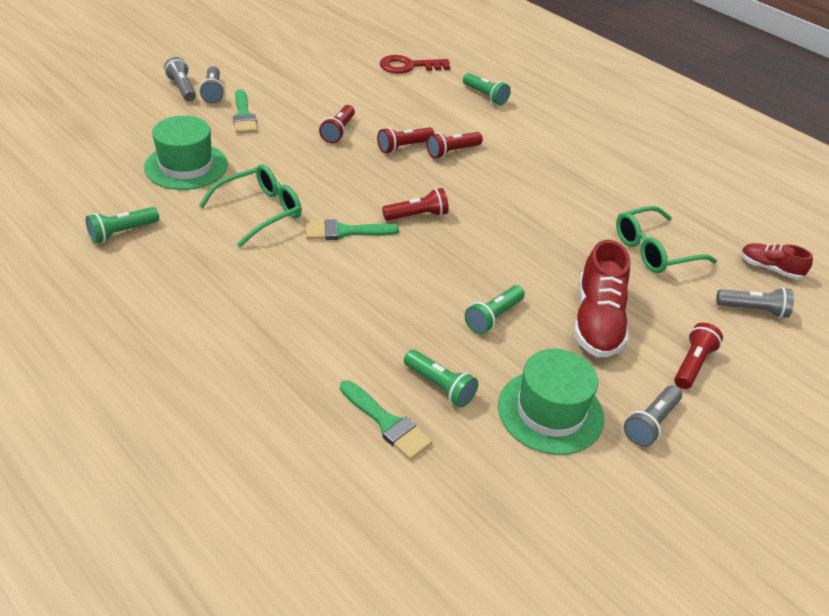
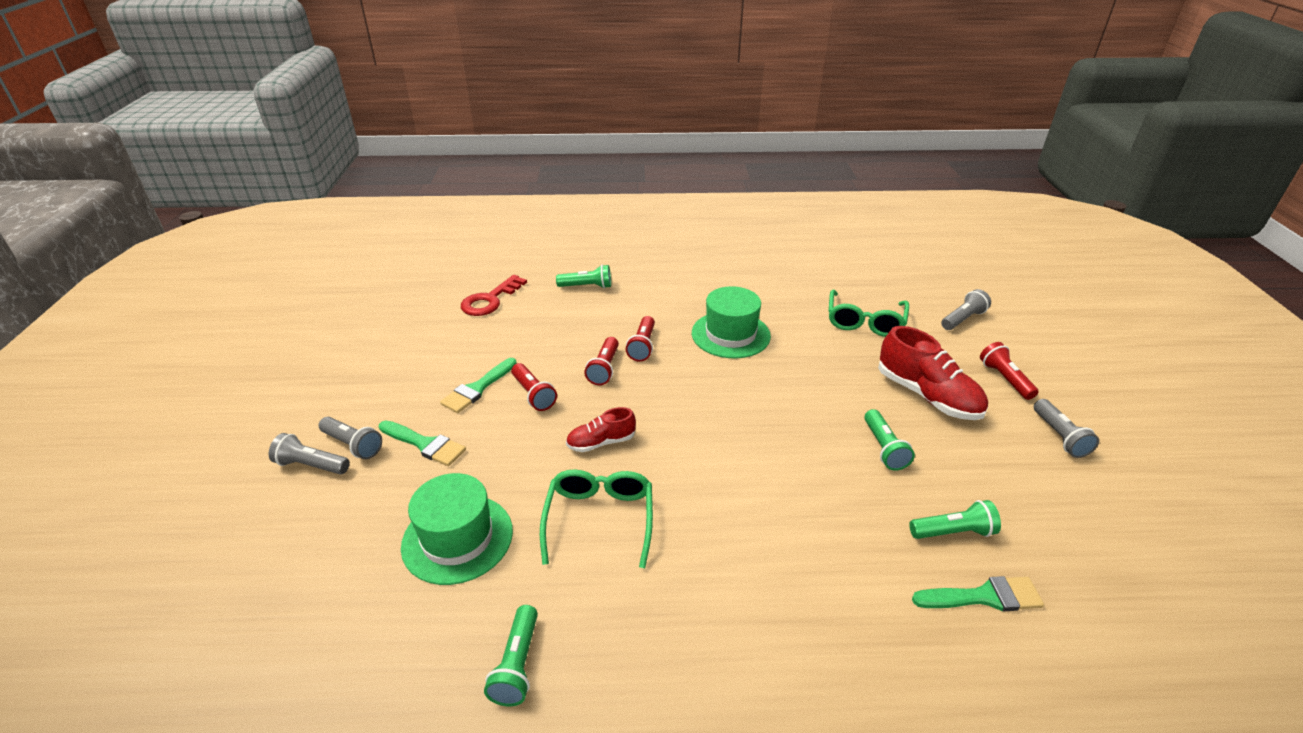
camera: 45 degrees left, 5 degrees down
(344, 232) = (690, 475): green brush -> green brush (477, 388)
(417, 215) = (710, 416): red flashlight -> none
(550, 412) = (1020, 482): green hat -> green hat (730, 334)
(770, 268) = (924, 287): red shoe -> red shoe (601, 442)

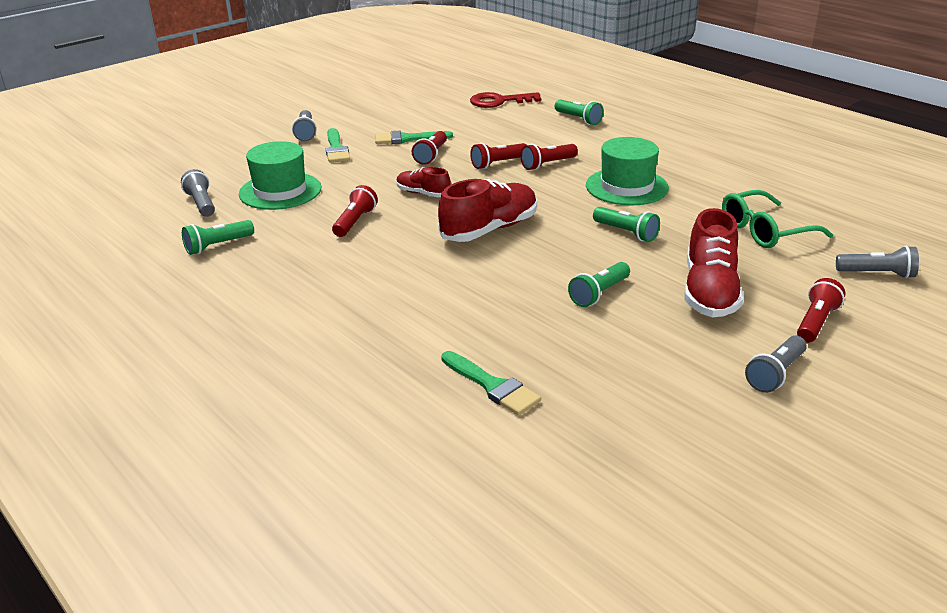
camera: 50 degrees right, 5 degrees down
(311, 465) = (275, 132): grey flashlight -> grey flashlight (201, 204)
(599, 519) = (355, 222): green glasses -> red flashlight
(717, 443) = (489, 229): none -> red shoe
(953, 532) = (546, 353): green flashlight -> green flashlight (626, 233)

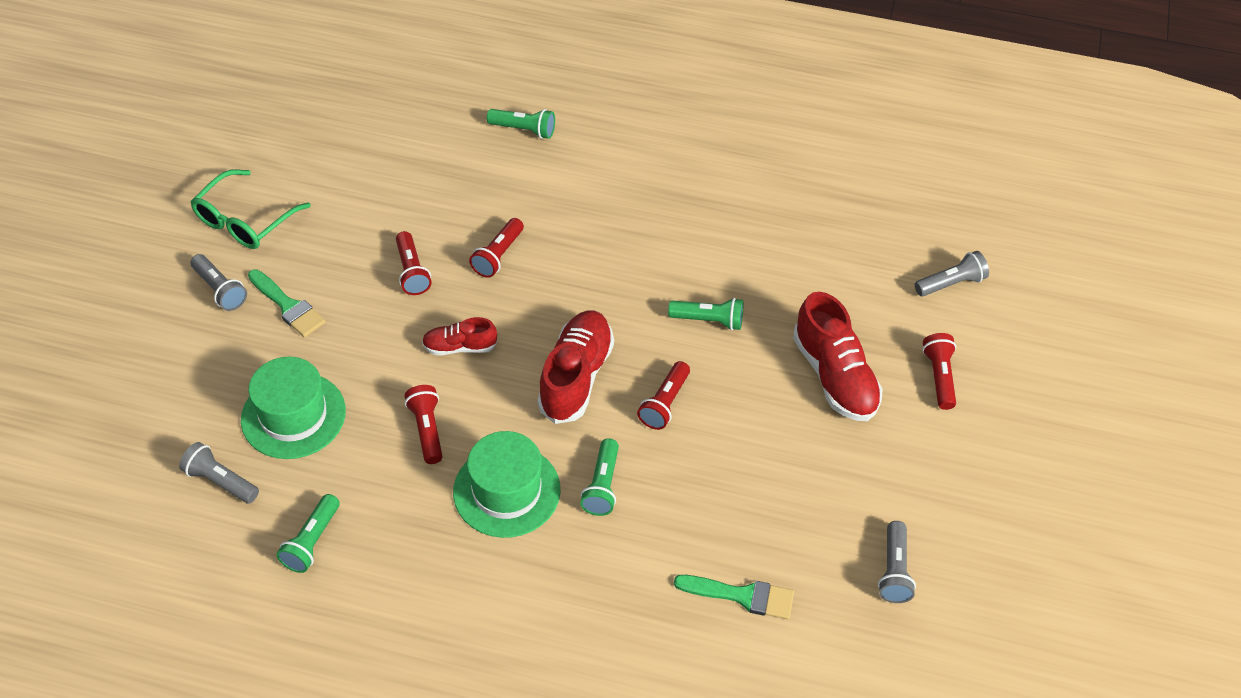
camera: 35 degrees left, 20 degrees up
(407, 139) = (357, 250): green brush -> none
(499, 101) = (405, 126): red key -> none
(547, 164) = (552, 234): red flashlight -> red flashlight (664, 403)
(599, 294) = (745, 426): green flashlight -> green flashlight (602, 485)
(626, 187) = (659, 241): green hat -> green hat (506, 491)
(765, 231) = (828, 259): green glasses -> green glasses (245, 221)
(775, 374) = (945, 461): grey flashlight -> grey flashlight (894, 570)

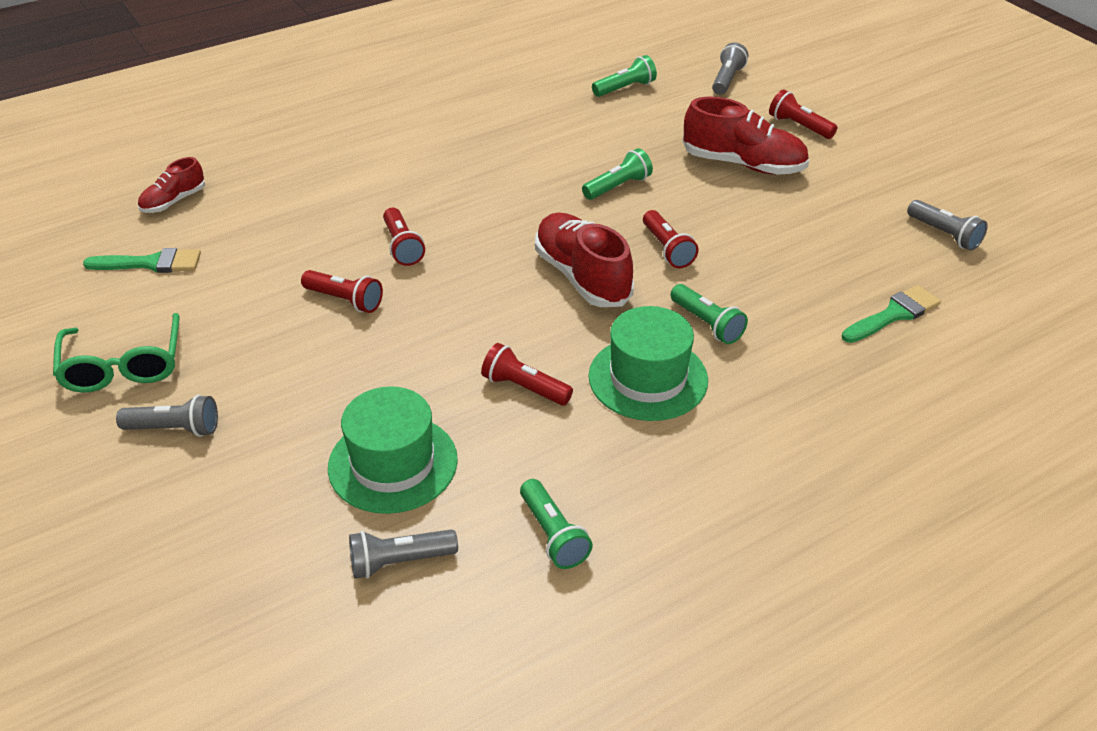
camera: 45 degrees left, 10 degrees down
(288, 306) = (265, 395): green brush -> green brush (151, 263)
(460, 347) = (464, 319): red shoe -> red shoe (173, 201)
(524, 130) = (300, 164): green flashlight -> green flashlight (625, 88)

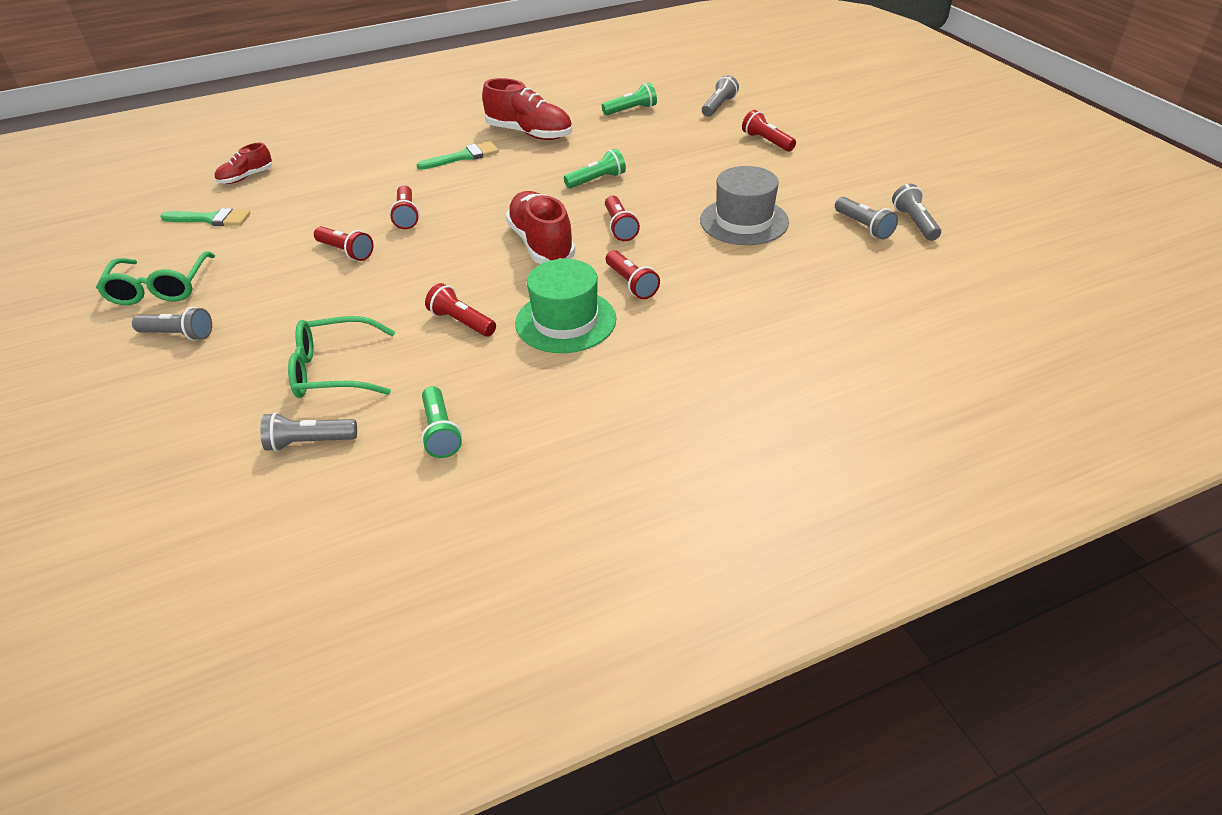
camera: 10 degrees right, 0 degrees up
(393, 463) = (334, 370): green hat -> green glasses
(707, 324) = (631, 284): green flashlight -> red flashlight
(743, 164) = (708, 168): red shoe -> red shoe (529, 133)
(808, 234) = (744, 221): none -> grey hat
(894, 314) = (795, 285): green brush -> green brush (463, 156)
(998, 227) = (914, 223): none -> grey flashlight

